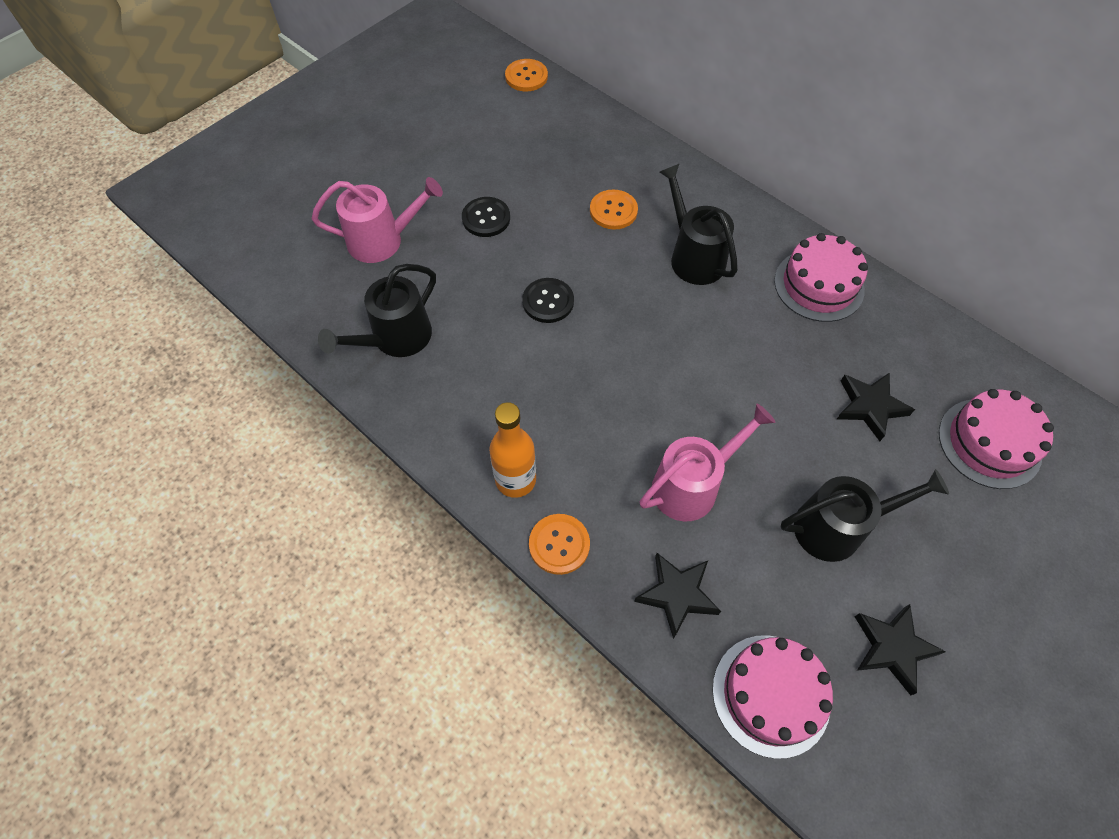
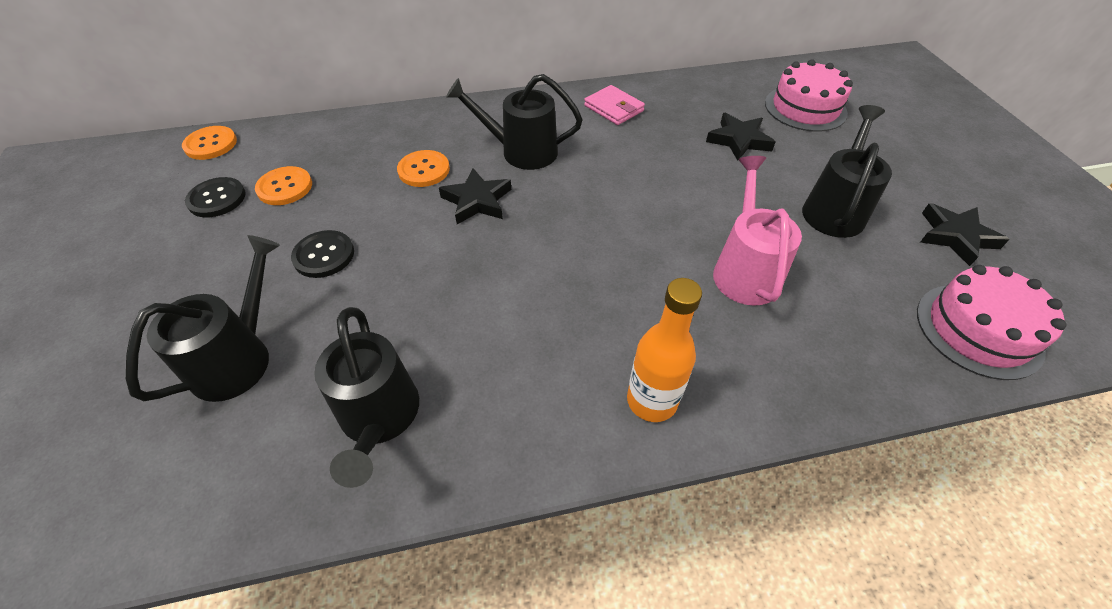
camera: 55 degrees left, 10 degrees down
(383, 240) = (239, 357): pink watering can -> black watering can
(548, 301) = (469, 262): black button -> black button (217, 199)
(559, 544) = (752, 404): orange button -> orange button (285, 187)
(677, 594) = (852, 340): black star -> black star (477, 201)
(819, 285) = (613, 108): pink cake -> pink wallet

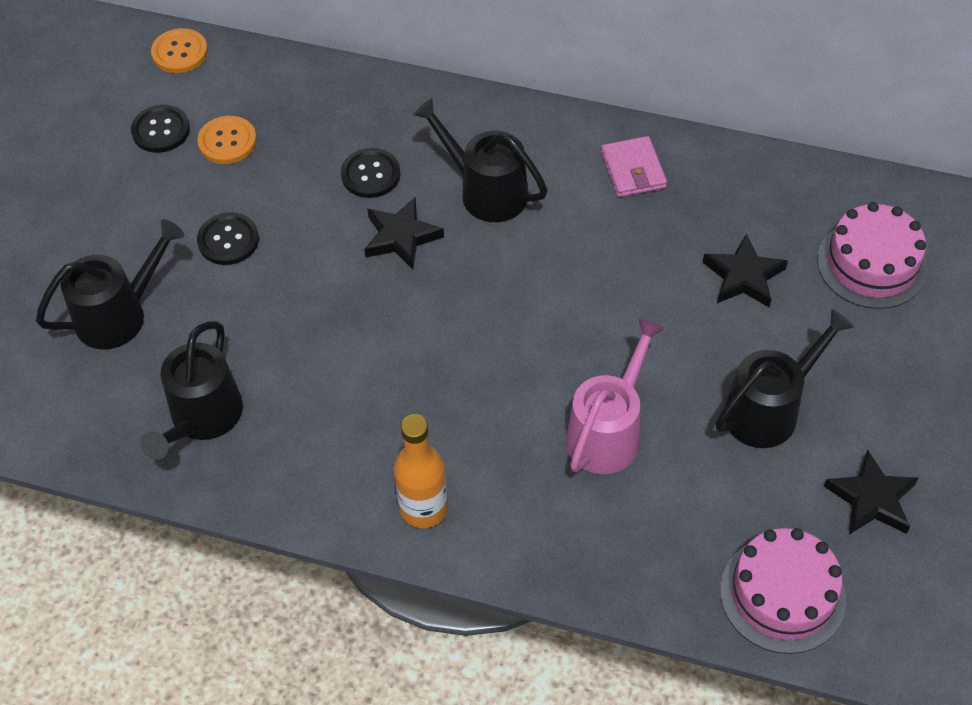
camera: 30 degrees right, 5 degrees up
(424, 170) = (371, 174): orange button -> black button

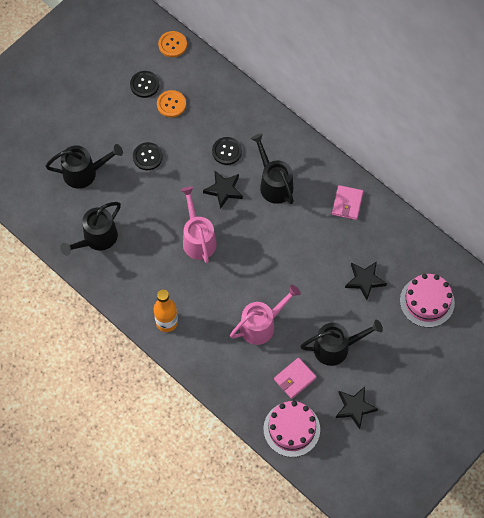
camera: 25 degrees right, 10 degrees up
(400, 336) = (198, 239): none -> pink watering can
(729, 499) = (294, 379): none -> pink wallet

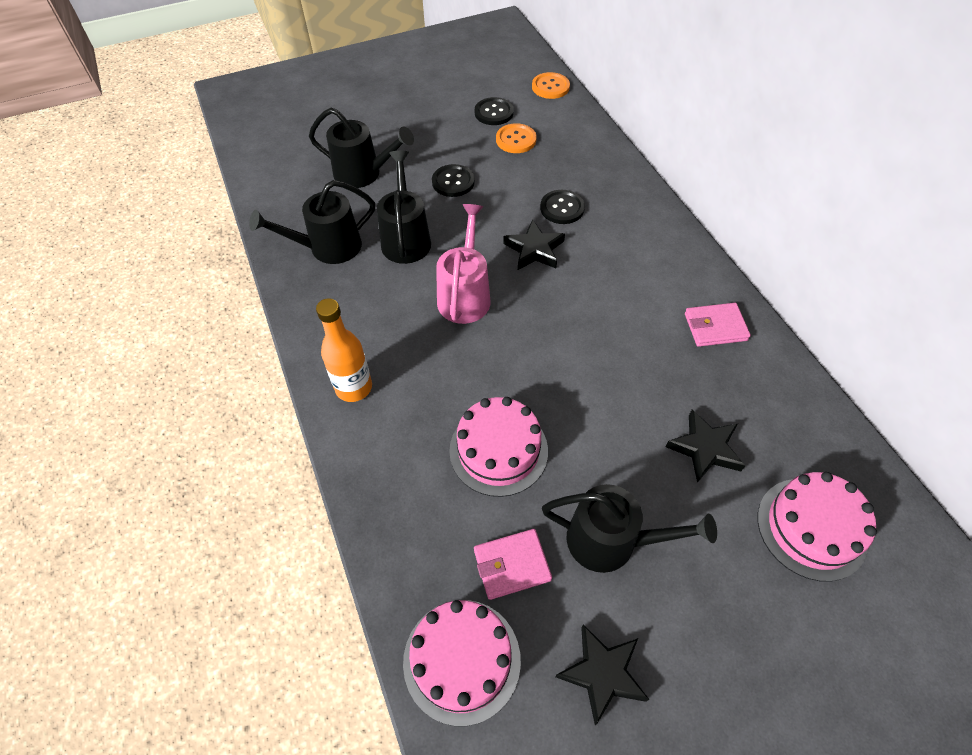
camera: 25 degrees right, 10 degrees down
(262, 325) = (498, 450): pink watering can -> pink cake
(274, 184) = (611, 265): black watering can -> black watering can (406, 238)
(347, 203) = (715, 327): pink wallet -> pink wallet turned 45 degrees clockwise

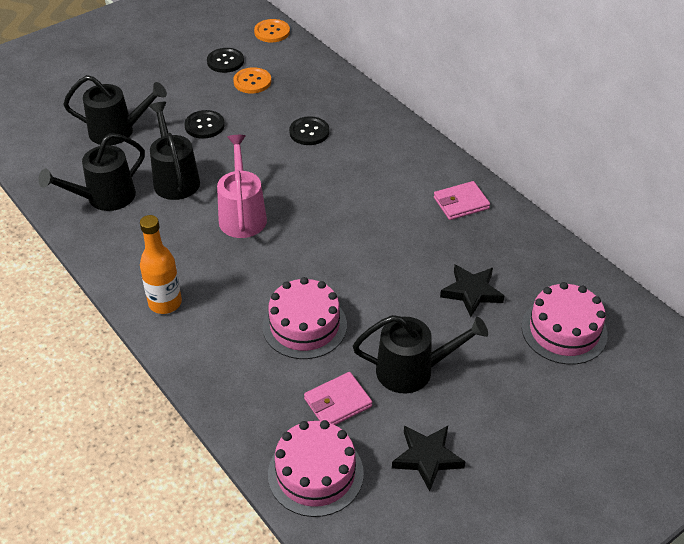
camera: 15 degrees left, 10 degrees down
(534, 249) = (293, 169): black star -> none

